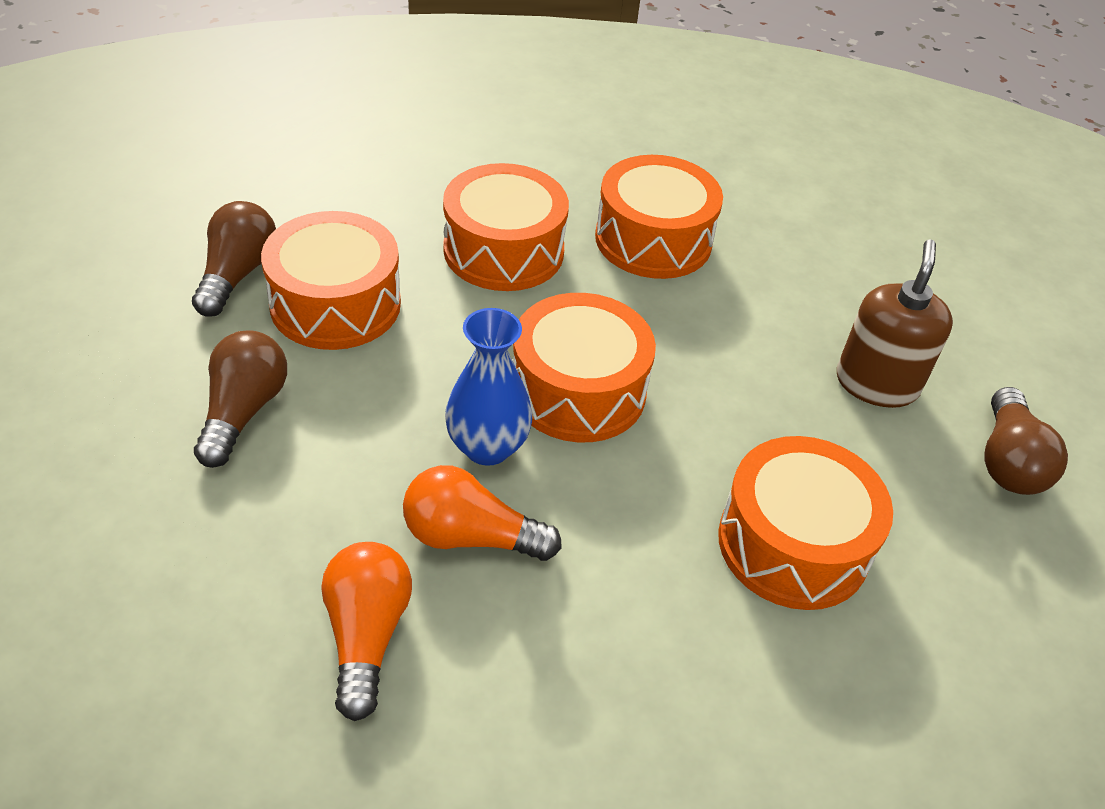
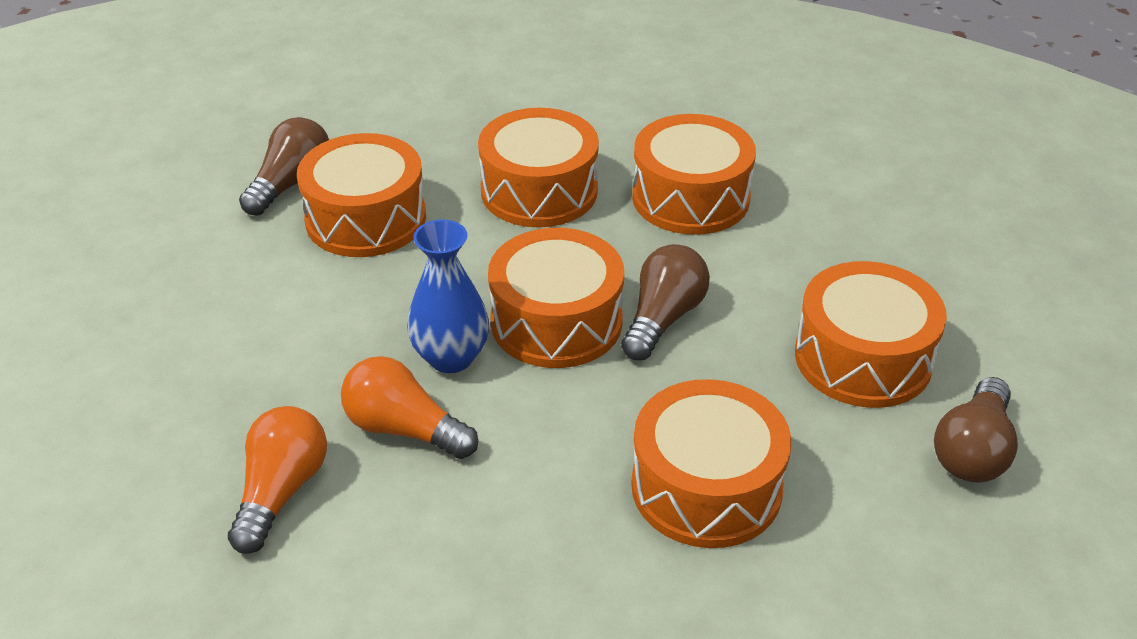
camera: 20 degrees right, 5 degrees down
(243, 411) = (251, 296): brown light bulb -> brown light bulb (663, 318)
(876, 383) = (863, 358): brown soap dispenser -> orange drum

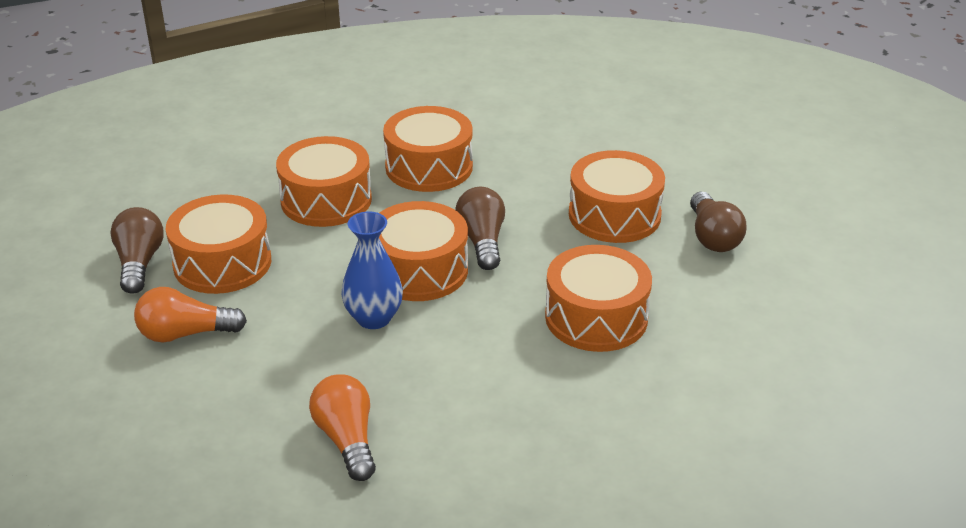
camera: 35 degrees left, 5 degrees down
(404, 429) = (388, 370): orange light bulb -> orange light bulb (185, 333)

